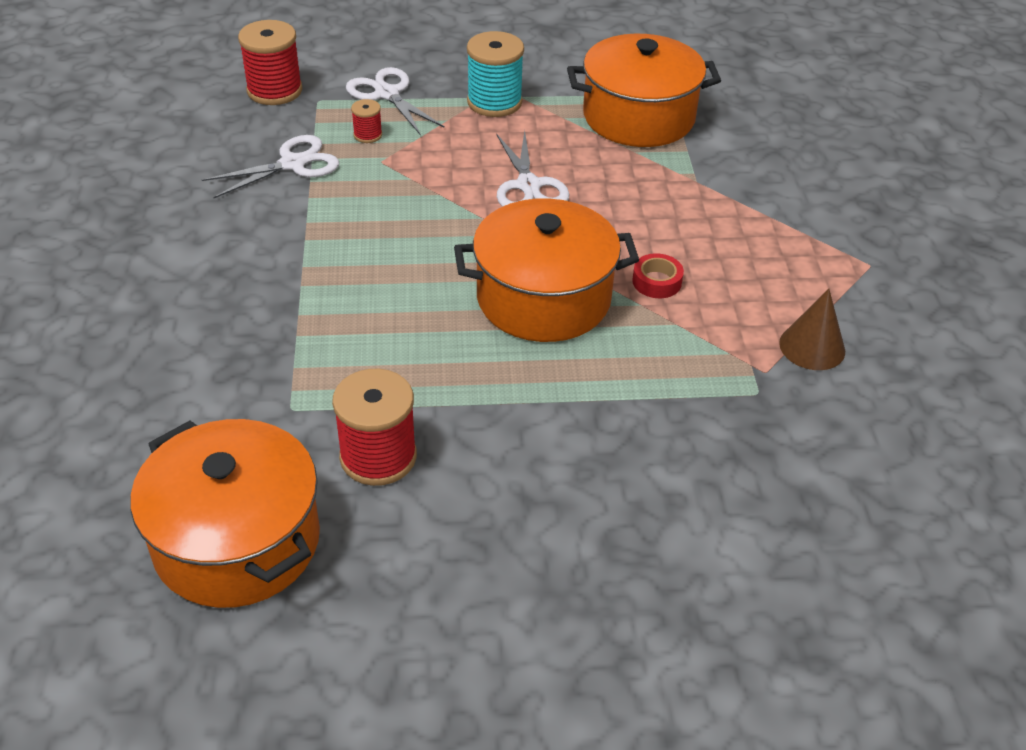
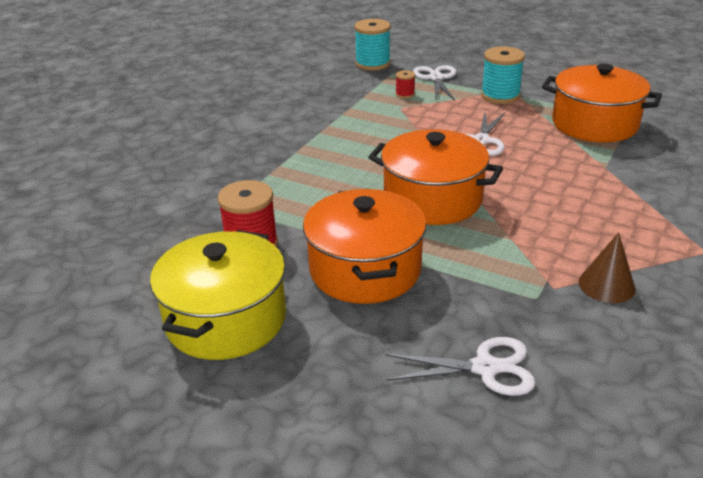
camera: 35 degrees right, 10 degrees down
(237, 541) = (138, 257): orange pot -> orange pot (365, 270)
(274, 90) = (372, 64): red spool -> turquoise spool
(292, 164) = (348, 98): white scissors -> white scissors (485, 368)
(446, 578) = (226, 319): none -> yellow pot
(657, 282) = (520, 213): red tape -> none

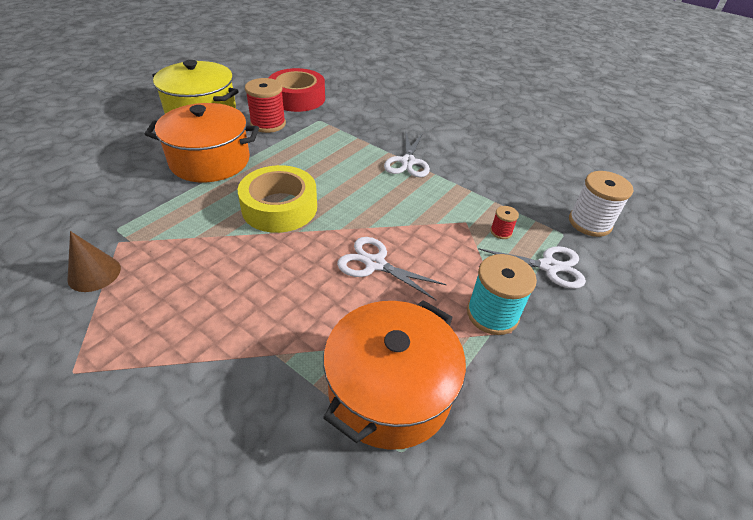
camera: 95 degrees right, 10 degrees up
(163, 236) = (297, 98): none -> red tape
(372, 64) = (589, 223): turquoise spool -> white spool
(432, 199) = (279, 207): orange pot -> yellow tape
(485, 368) = (77, 188): white scissors -> white scissors (408, 162)

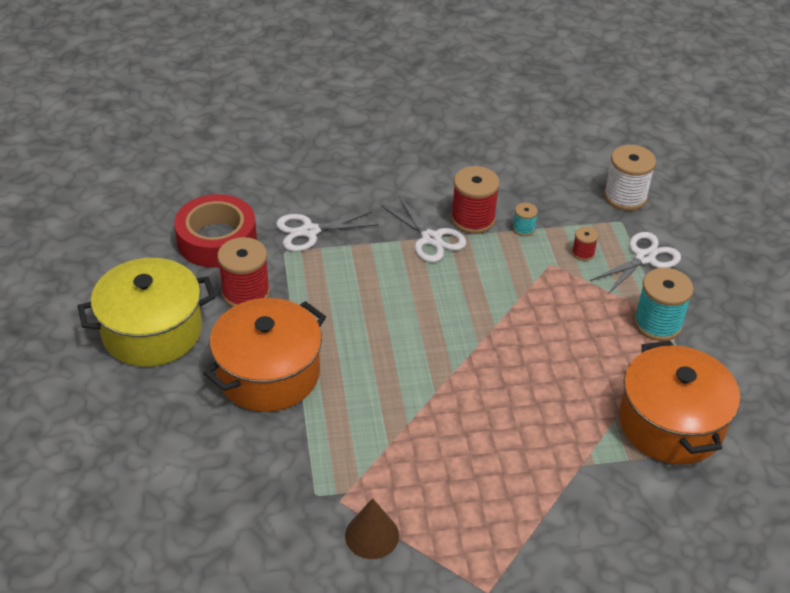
camera: 45 degrees left, 0 degrees up
(279, 207) = (405, 365): yellow tape -> none
(375, 264) = (543, 351): white scissors -> white scissors (309, 231)
(451, 169) = (473, 219): none -> red spool
(478, 193) = (523, 229): none -> turquoise spool

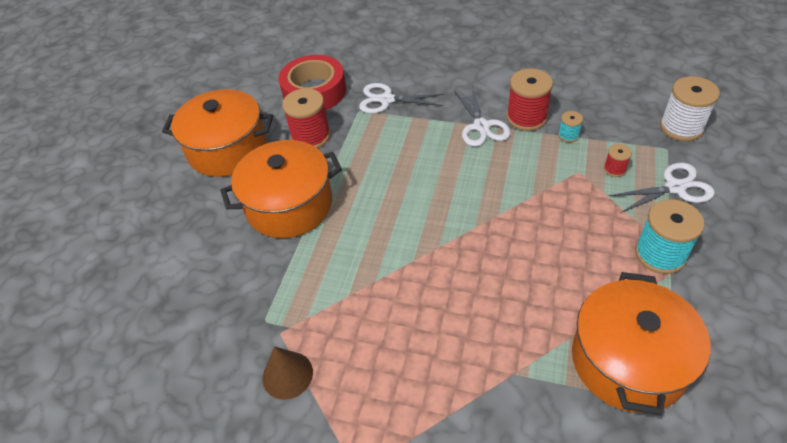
camera: 30 degrees right, 5 degrees up
(152, 331) = (227, 149): yellow pot -> orange pot

